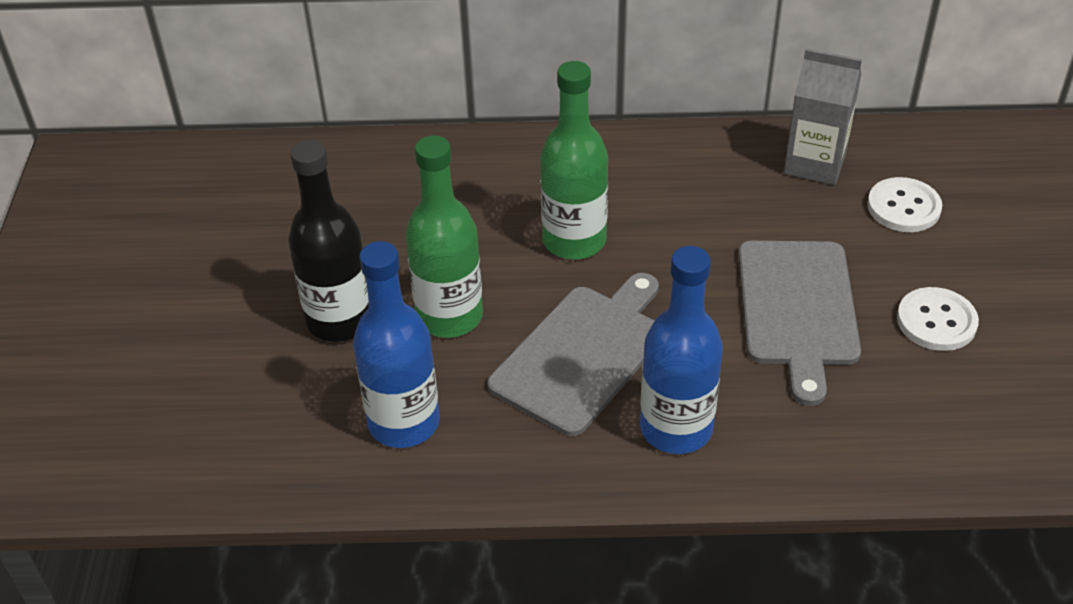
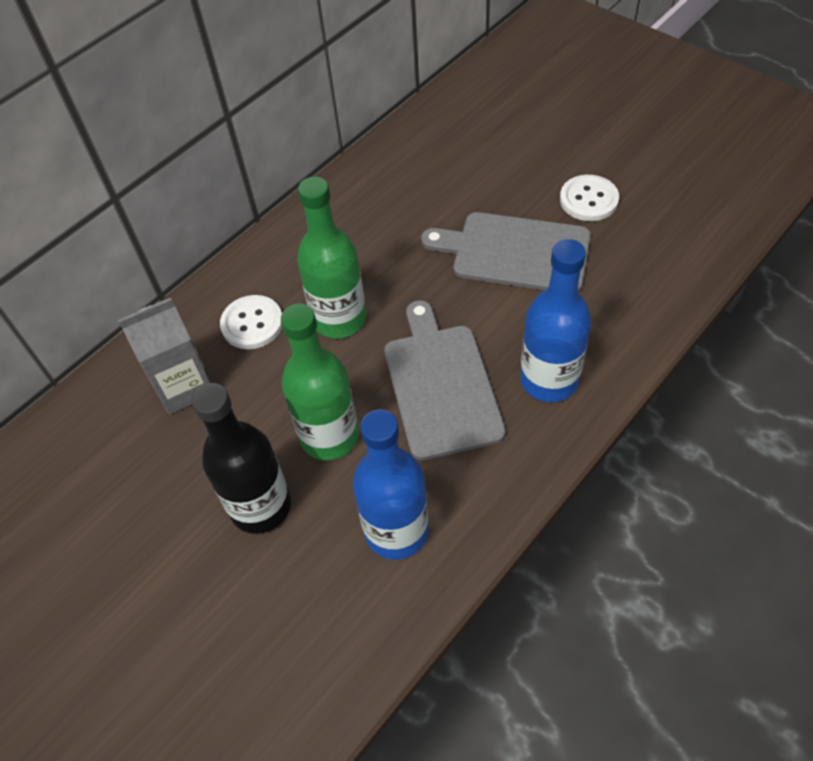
camera: 45 degrees left, 10 degrees up
(797, 308) = (515, 252): grey cutting board -> grey cutting board turned 150 degrees clockwise
(814, 163) = (411, 159): grey carton -> grey carton (184, 386)
(903, 207) = (490, 148): white button -> white button (252, 324)

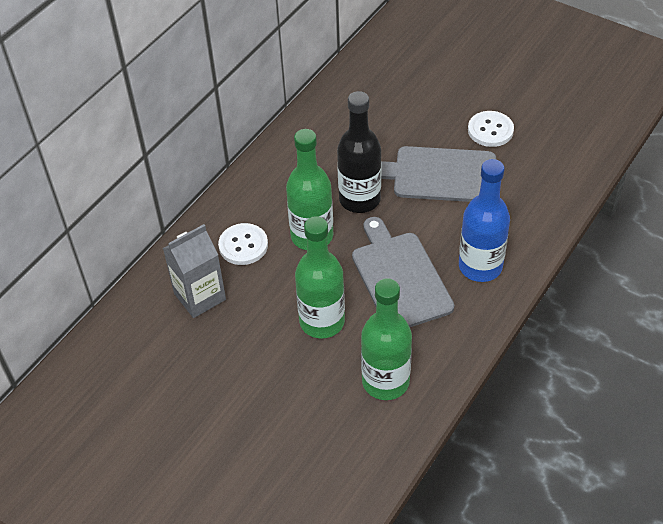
camera: 10 degrees left, 5 degrees down
(261, 506) = (280, 375): black bottle -> black bottle (359, 199)
(396, 531) = (385, 381): blue bottle -> green bottle

